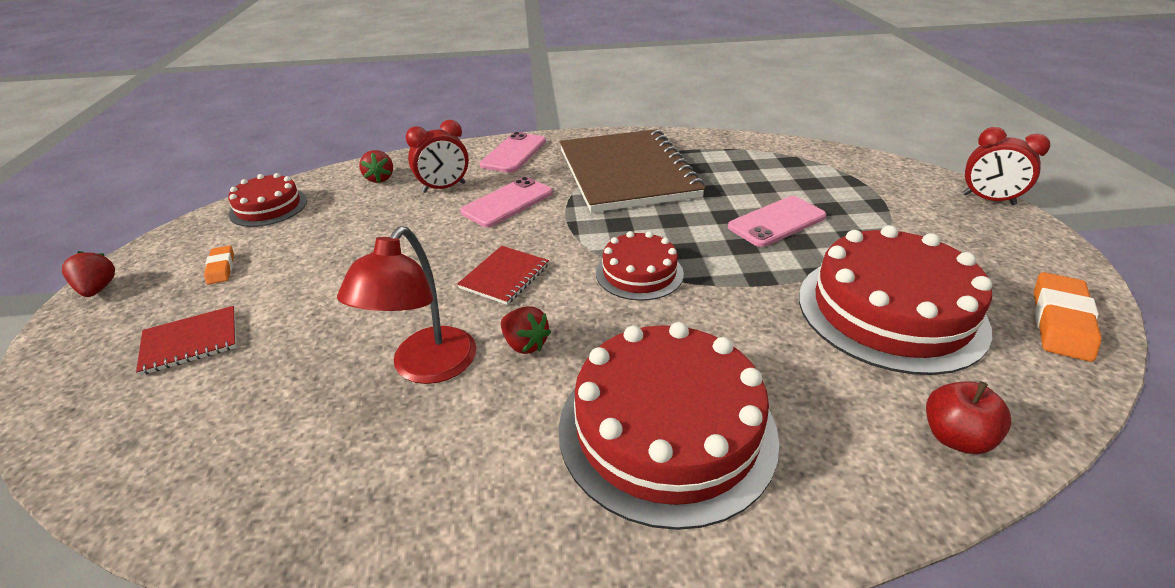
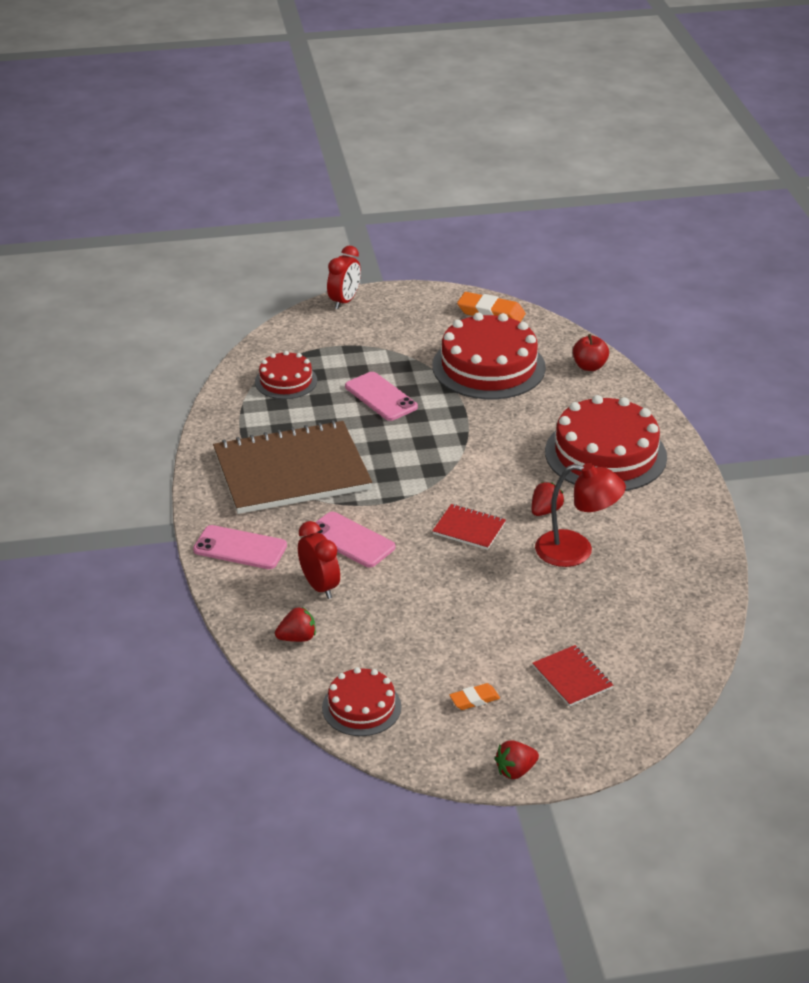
camera: 95 degrees left, 0 degrees up
(639, 273) = (457, 464): red cake -> red cake (286, 381)

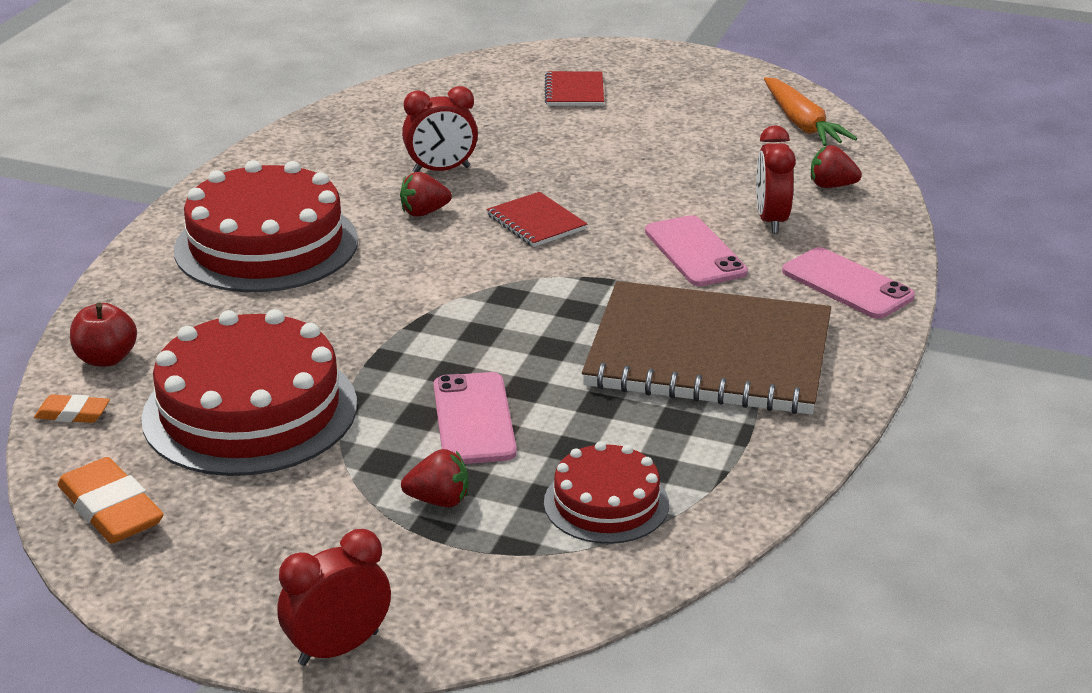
camera: 150 degrees left, 5 degrees down
(361, 707) = (802, 124): red cake -> orange carrot
(474, 699) = (685, 101): orange eraser -> orange eraser (73, 414)
(515, 771) = (694, 58): red strawberry -> red strawberry (439, 500)
(576, 551) = (441, 170): red lamp -> red clock

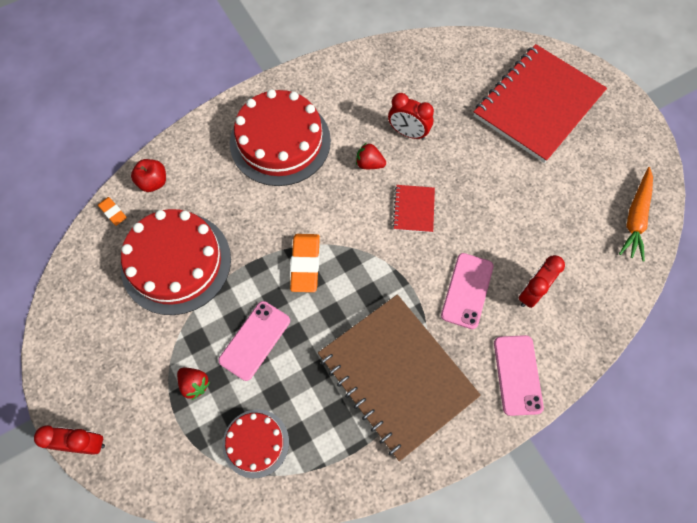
camera: 40 degrees right, 35 degrees up
(111, 509) = (79, 288): orange eraser -> orange eraser (305, 264)
(574, 91) = (538, 104): red notebook -> red notebook, size x2.38
(831, 186) = (594, 286): red strawberry -> none

